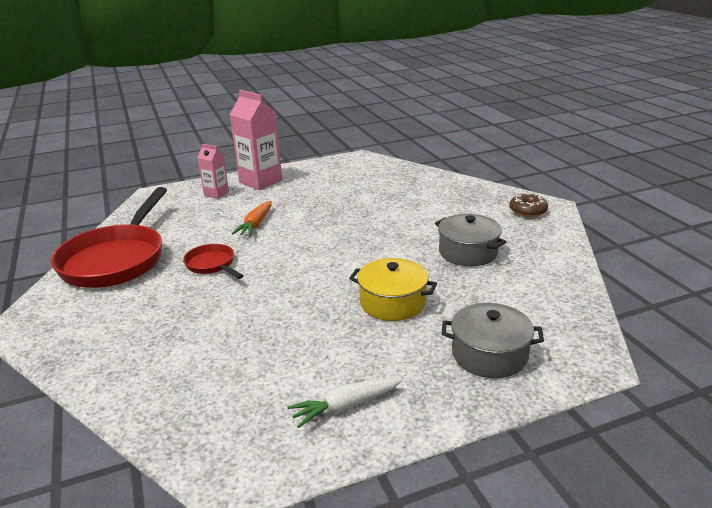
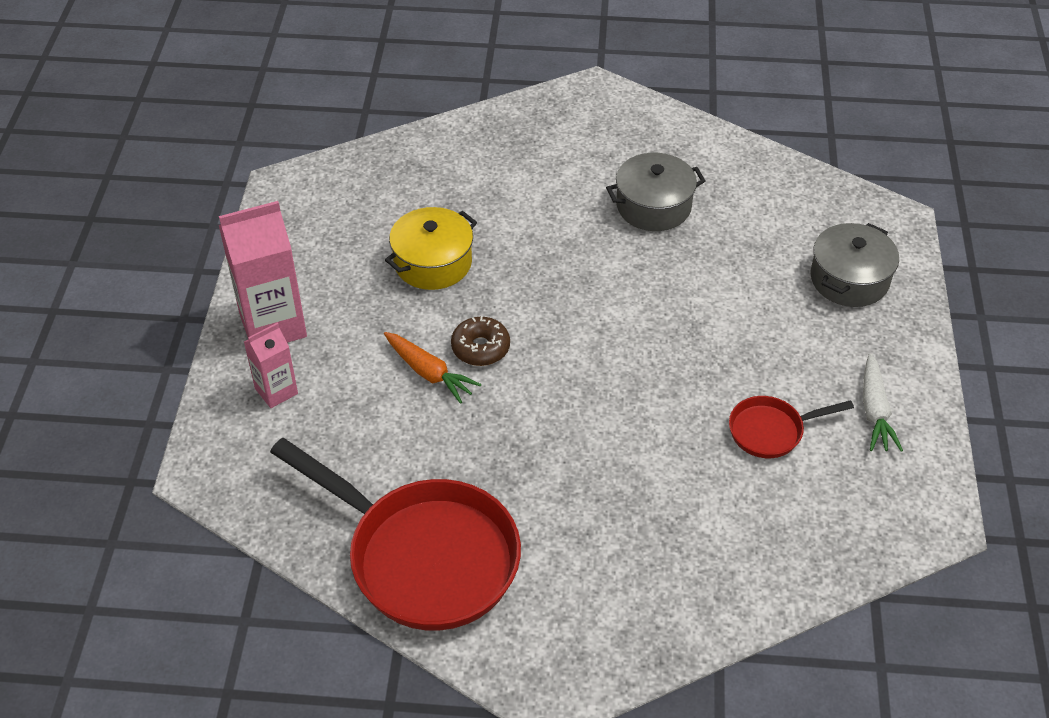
camera: 65 degrees left, 20 degrees up
(212, 265) = (519, 449): red pan -> red pan (771, 431)
(392, 302) = (719, 310): yellow pot -> yellow pot (433, 262)
(528, 211) = (592, 112): brown donut -> brown donut (480, 348)

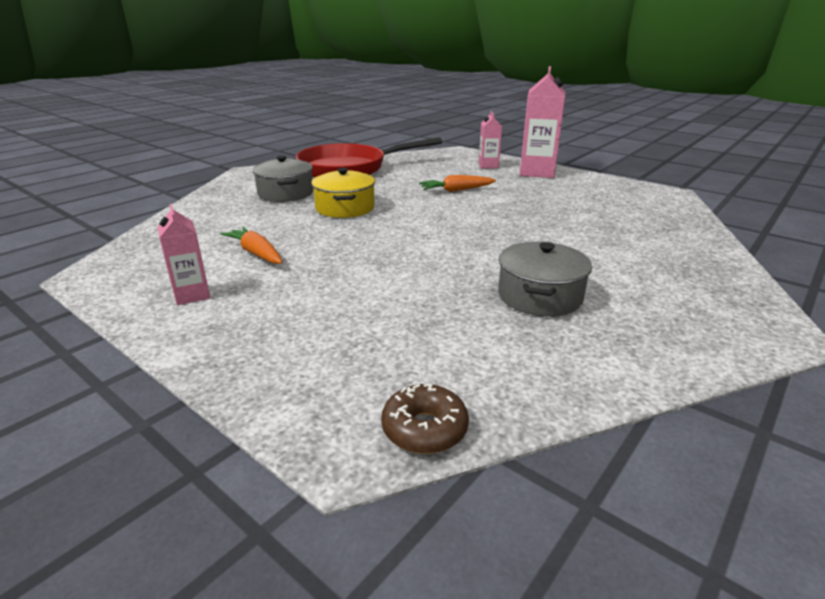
camera: 125 degrees right, 20 degrees down
(433, 262) = (550, 210): yellow pot -> yellow pot (345, 208)
(480, 348) = (457, 203): brown donut -> brown donut (424, 429)
(771, 431) = (256, 253): red pan -> orange carrot
(849, 279) = (319, 355): grey pot -> grey pot (286, 193)
(874, 411) = (192, 295): white carrot -> pink carton

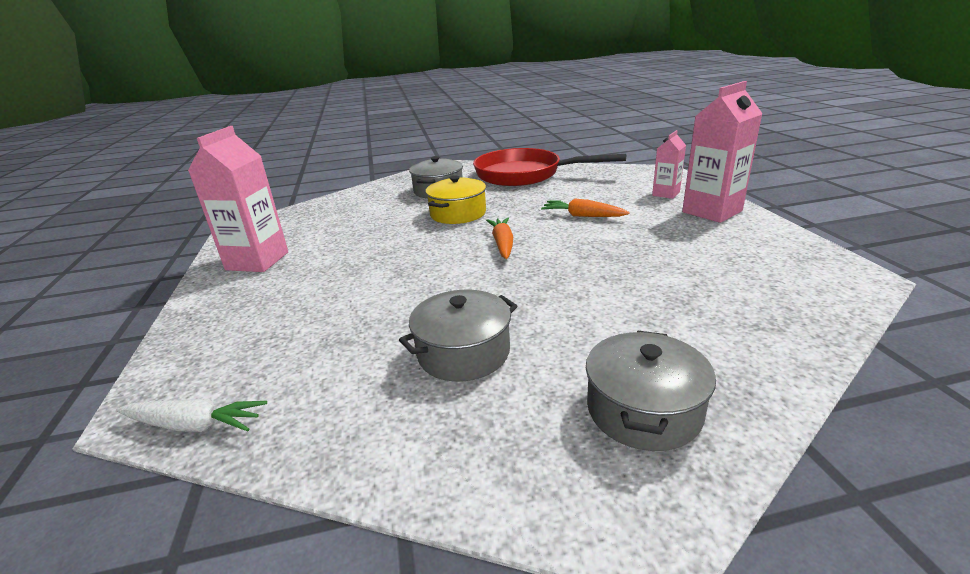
camera: 40 degrees right, 0 degrees up
(192, 295) = (257, 261): pink carton -> pink carton, size x1.80
(256, 253) = (338, 239): orange carrot -> orange carrot (502, 244)
(424, 429) = (194, 425): brown donut -> white carrot
(689, 286) = (643, 410): none -> grey pot

